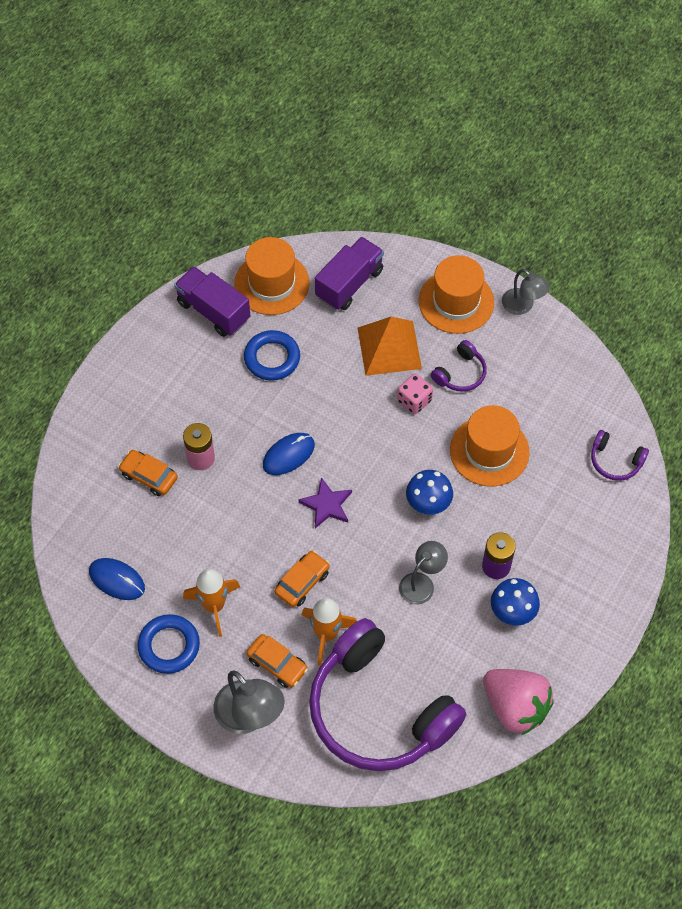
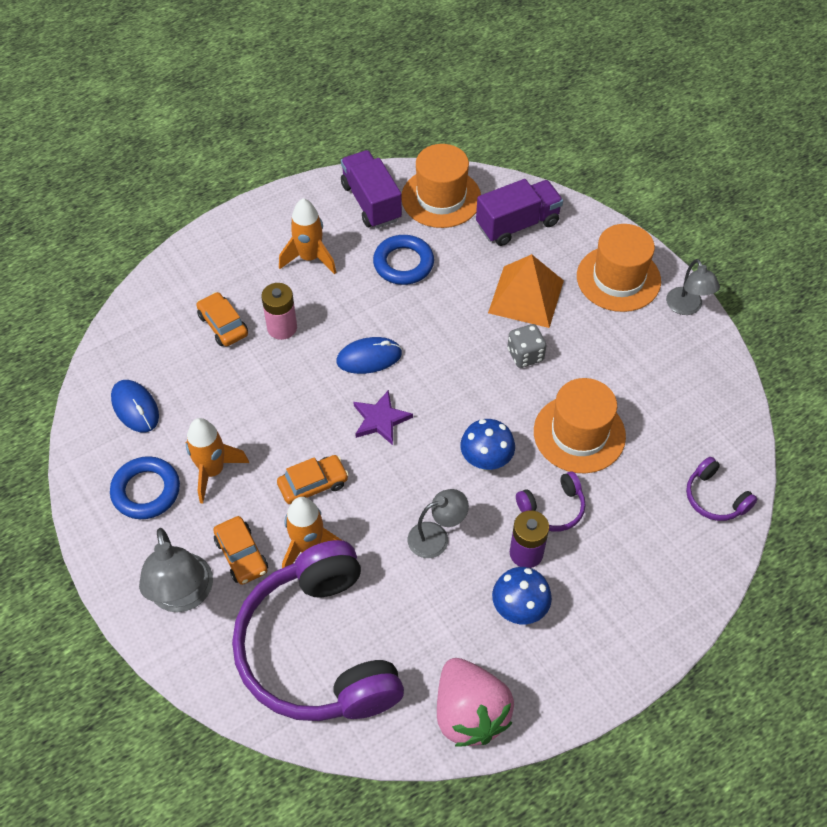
camera: 25 degrees right, 5 degrees down
(189, 385) = (310, 258): none -> orange rocket
(414, 401) = (525, 355): pink dice -> grey dice
(460, 373) = (587, 347): purple headphones -> purple headphones (552, 508)

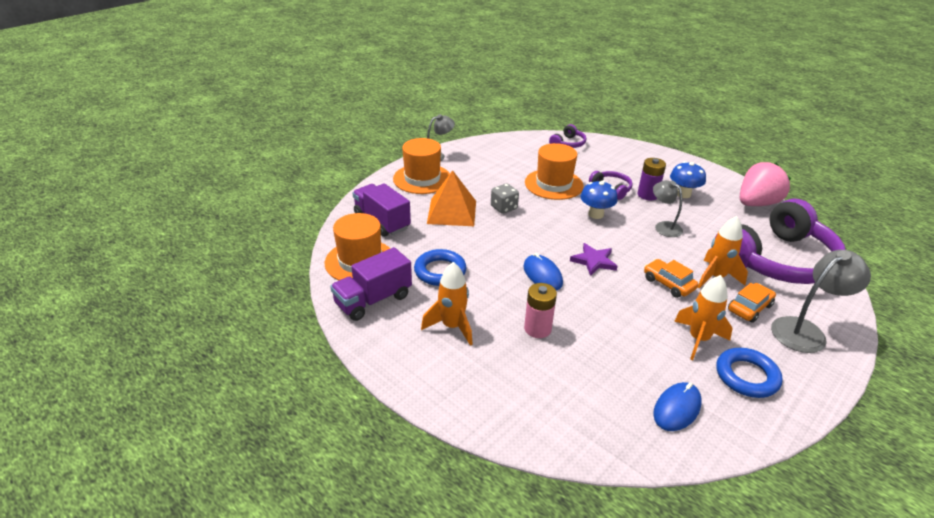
camera: 105 degrees left, 20 degrees down
(223, 325) = (553, 368): orange car -> none

